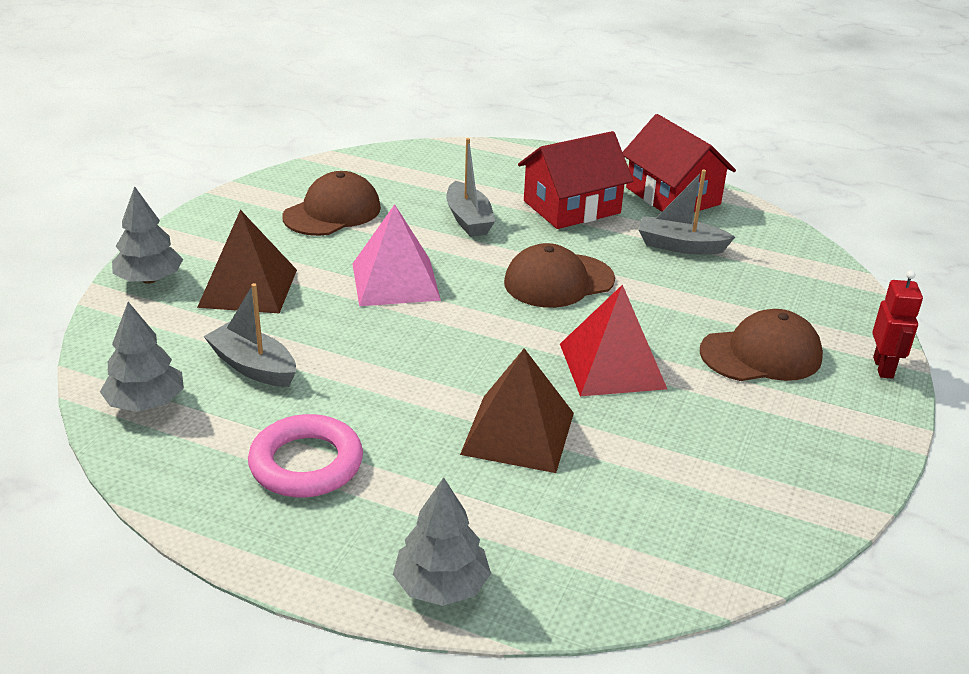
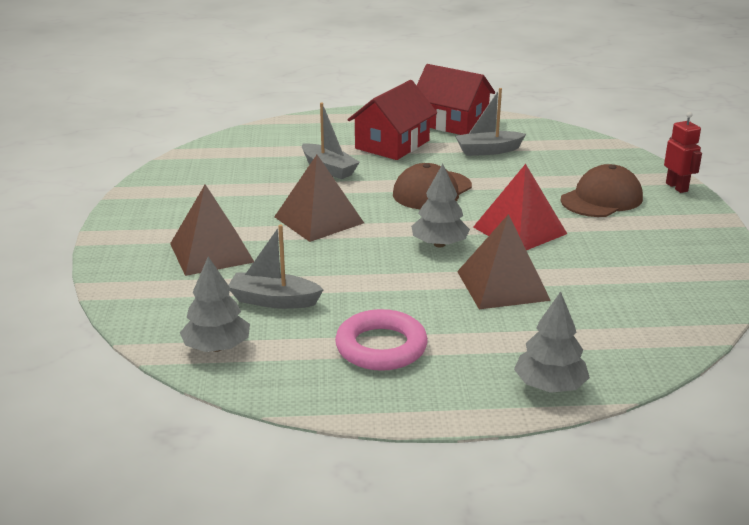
camera: 25 degrees left, 5 degrees down
(149, 279) = (124, 268): grey tree -> grey tree (439, 244)
(332, 212) = (221, 188): brown cap -> none
(395, 281) = (319, 219): pink pyramid -> brown pyramid

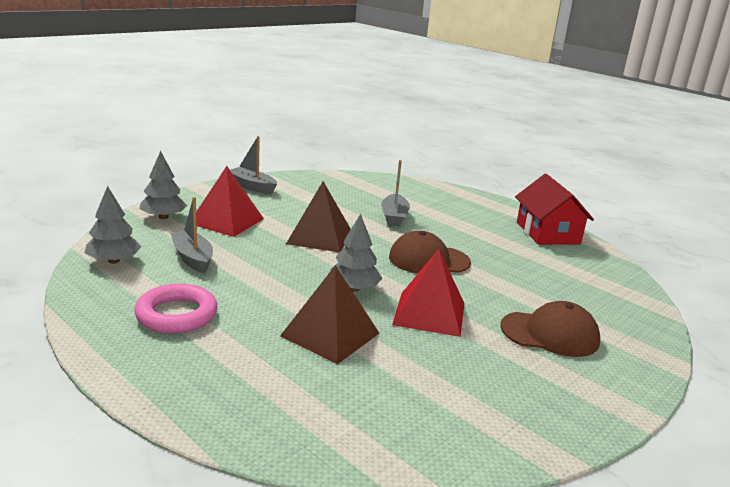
camera: 45 degrees right, 5 degrees down
(211, 252) = (226, 221): brown pyramid -> red pyramid
(392, 144) = (469, 224): red house -> none
(488, 150) = (533, 260): grey boat -> grey boat (252, 187)
(549, 386) = (198, 407): grey tree -> grey tree (163, 217)
(677, 187) = (648, 366): red robot -> none

